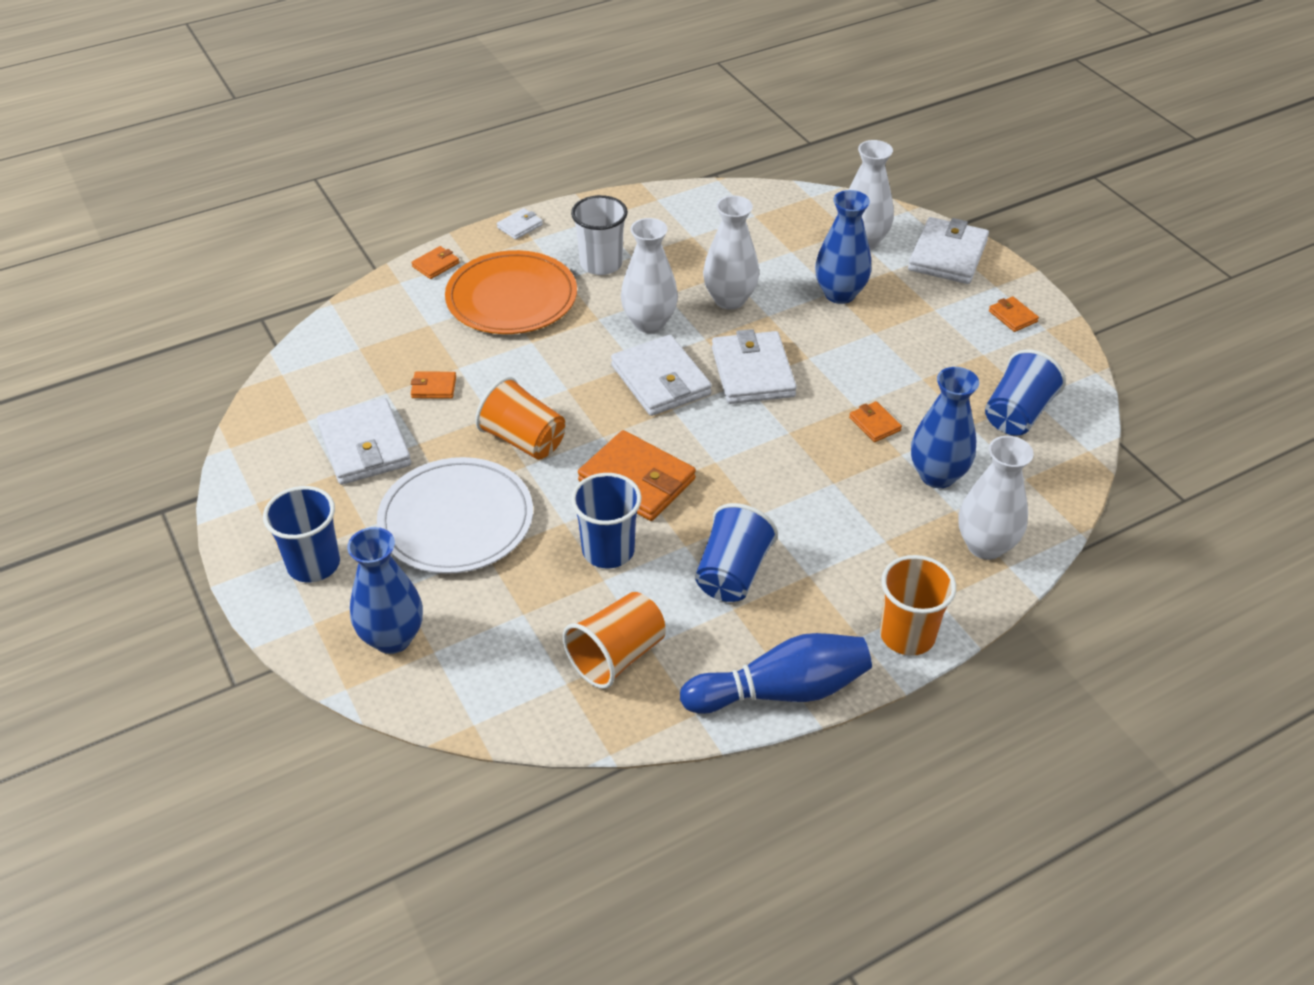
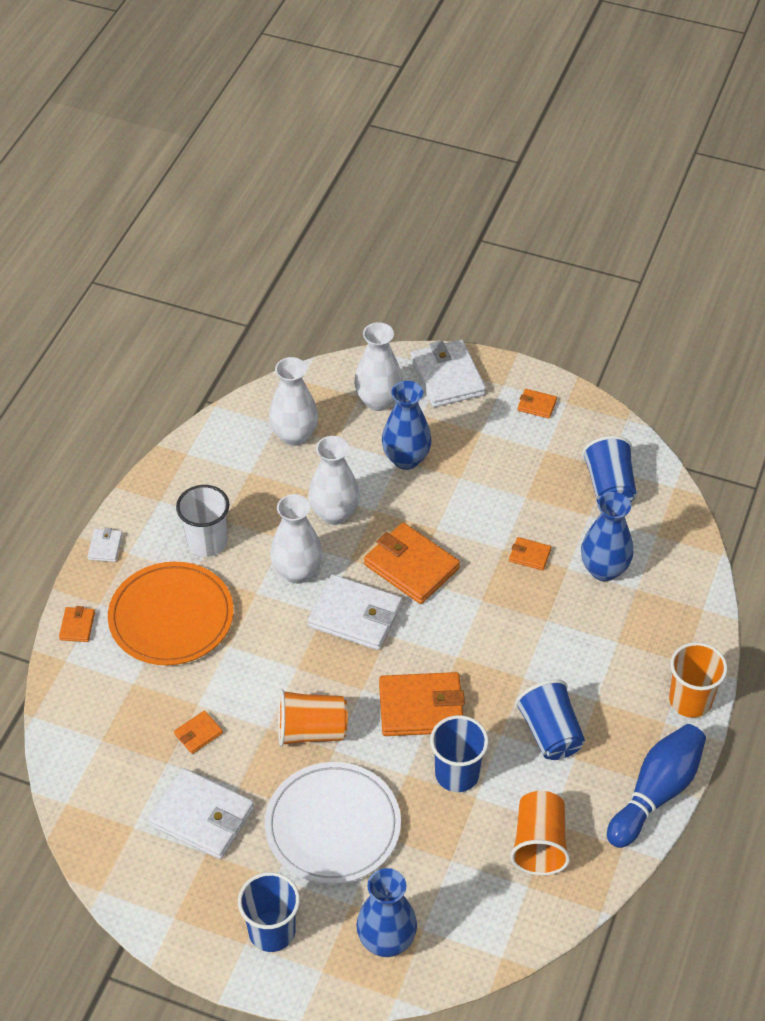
camera: 40 degrees left, 5 degrees up
(752, 372) = (411, 566): white wallet -> orange wallet
(985, 545) = (677, 603): white vase -> white vase (294, 435)

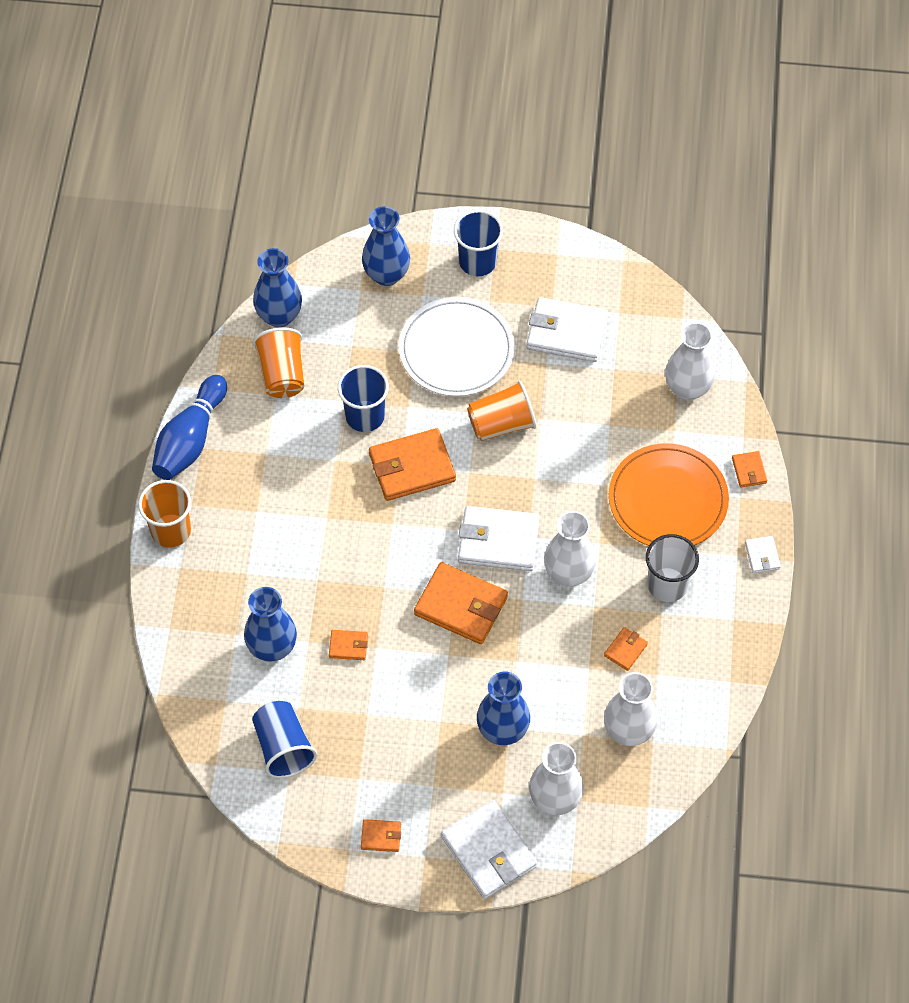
camera: 165 degrees right, 10 degrees up
(198, 734) = (598, 399): orange wallet -> orange wallet (625, 650)
(334, 514) = (555, 646): white vase -> white vase (687, 388)
(528, 918) = (279, 316): none -> blue vase
(550, 733) = (292, 470): blue cup -> none

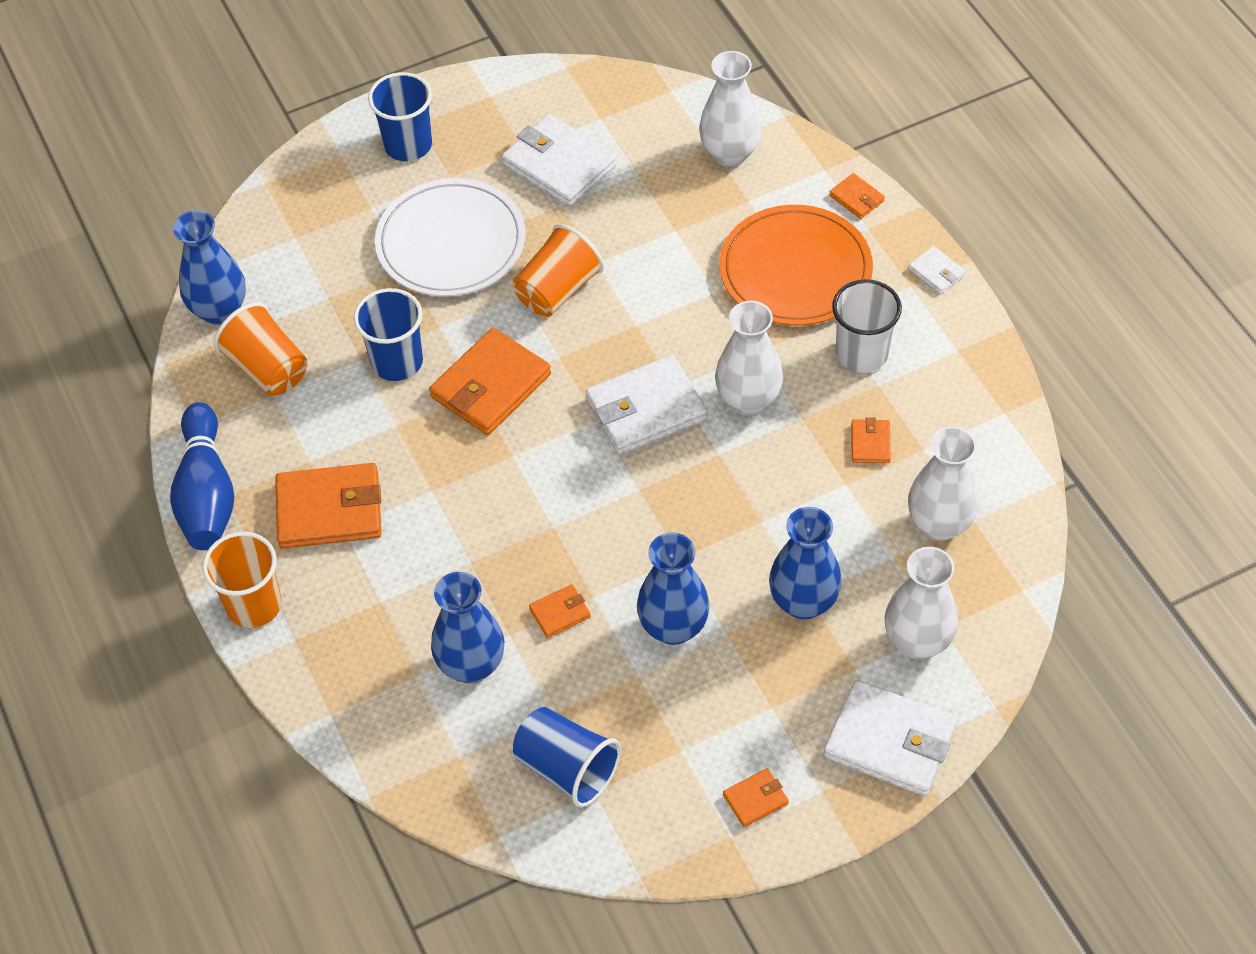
camera: 30 degrees left, 5 degrees down
(386, 275) = (314, 208): blue vase -> blue vase (673, 627)
(461, 606) = (656, 498): orange wallet -> orange wallet (329, 510)
(566, 333) = (559, 165): white wallet -> white wallet turned 60 degrees clockwise

